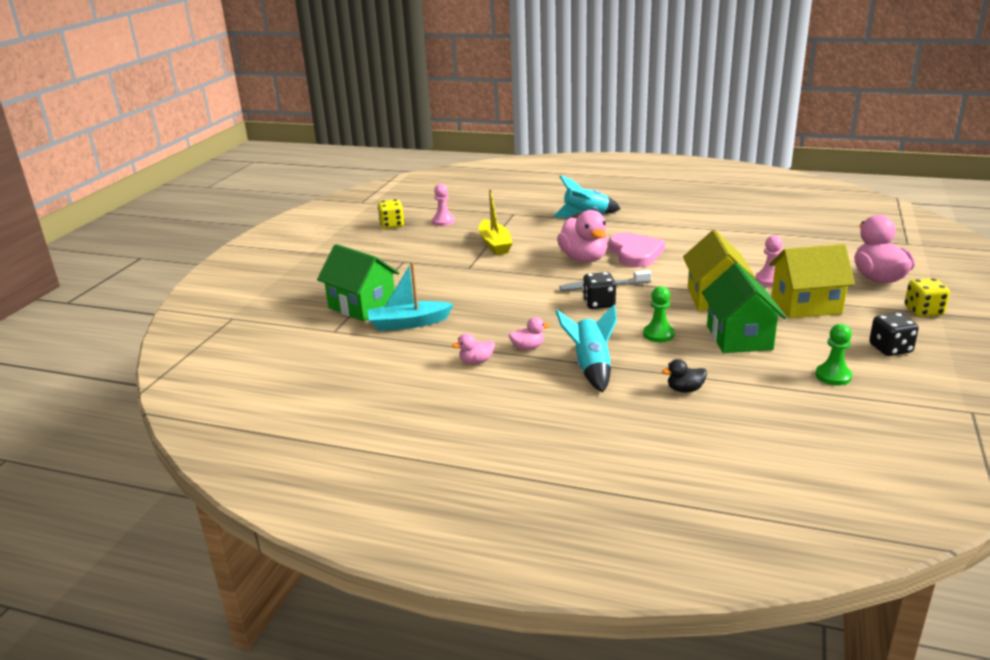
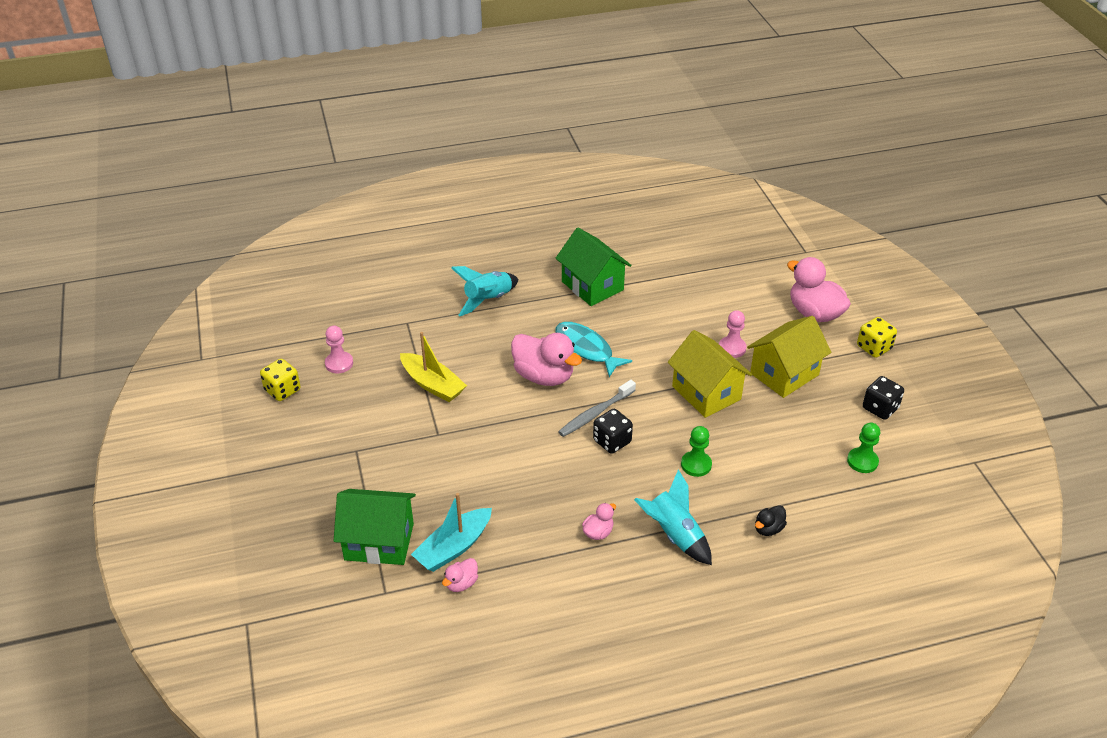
camera: 35 degrees left, 15 degrees up
(476, 361) = (568, 573): pink duck -> pink duck (461, 583)
(635, 253) = (586, 349): pink heart -> turquoise fish
(739, 337) = (762, 441): green house -> green house (592, 286)

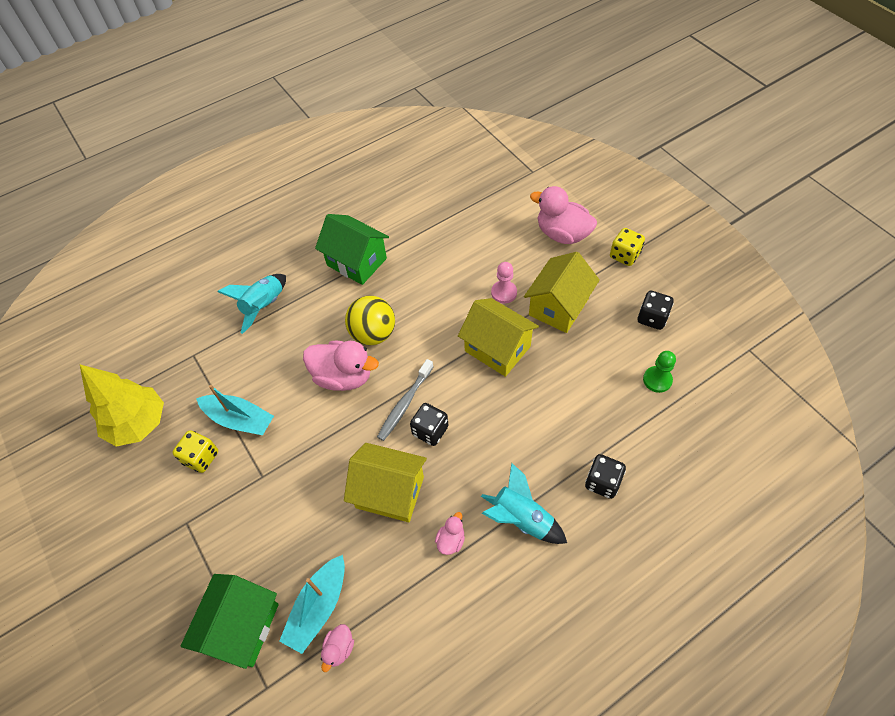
camera: 15 degrees left, 15 degrees up
(282, 390) = (89, 474): yellow dice -> yellow dice (201, 457)
(339, 363) = (139, 424): pink pawn -> yellow tree
(379, 542) = (242, 627): green house -> green house turned 60 degrees counterclockwise
(433, 384) = (239, 420): yellow boat -> turquoise boat
(554, 479) = (390, 492): none -> yellow house
(586, 349) = (373, 334): turquoise fish -> yellow ball
(696, 465) = (515, 432): green pawn -> none
(768, 529) = (602, 482): black duck -> black dice

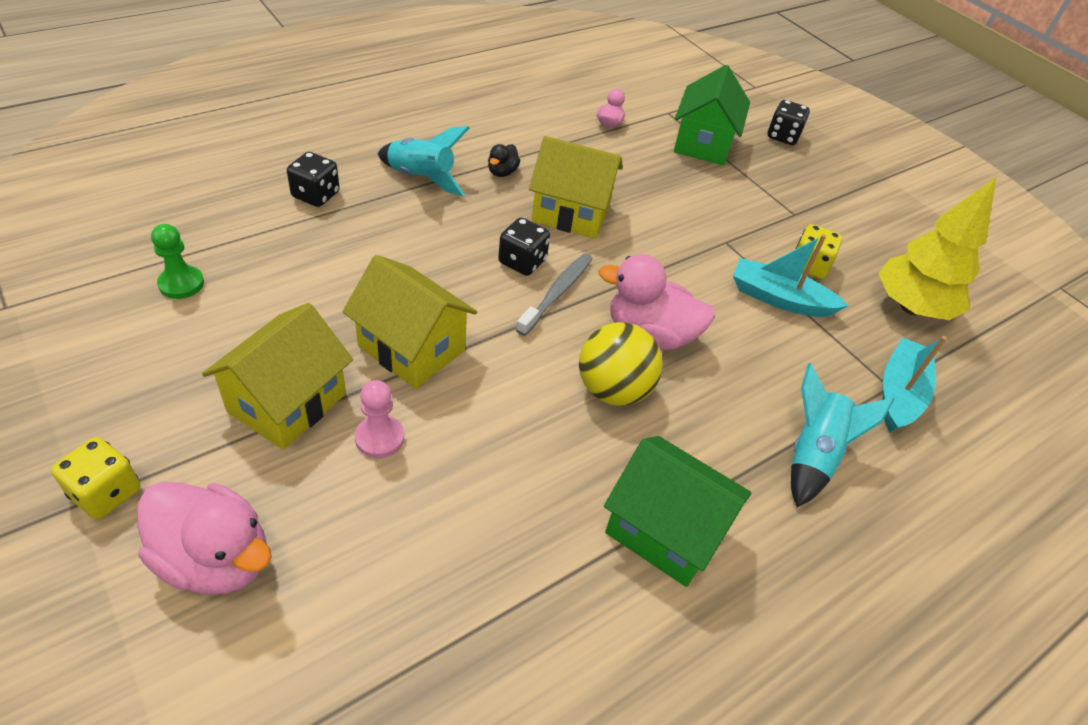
camera: 170 degrees right, 10 degrees down
(318, 607) = (634, 146): turquoise boat -> turquoise boat (899, 393)
(451, 540) = (502, 172): pink duck -> black duck
(652, 318) = (130, 368): black dice -> black dice (782, 136)

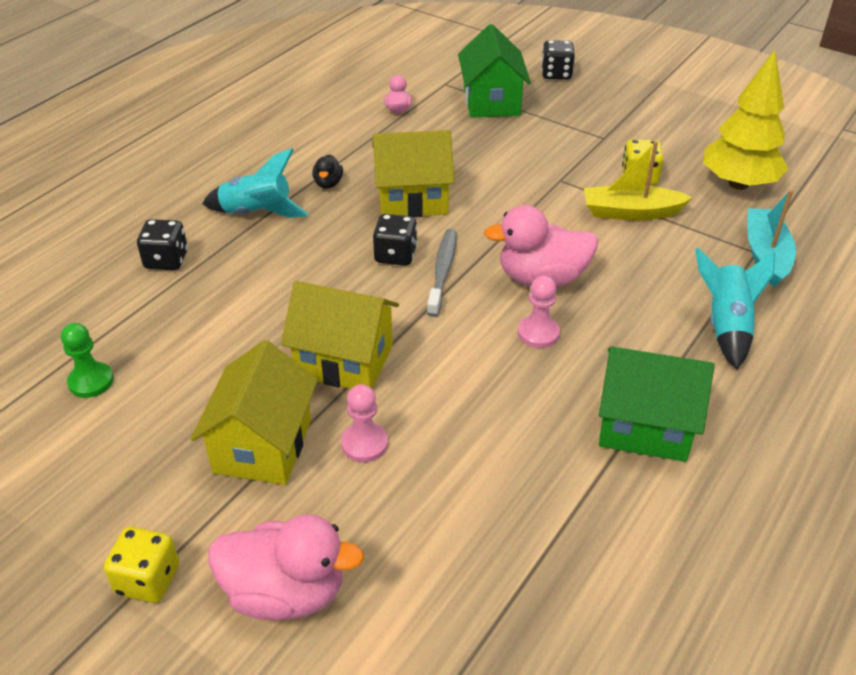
camera: 15 degrees left, 5 degrees down
(613, 390) = (538, 333): yellow ball -> pink pawn
(779, 299) = (630, 212): turquoise boat -> yellow boat

